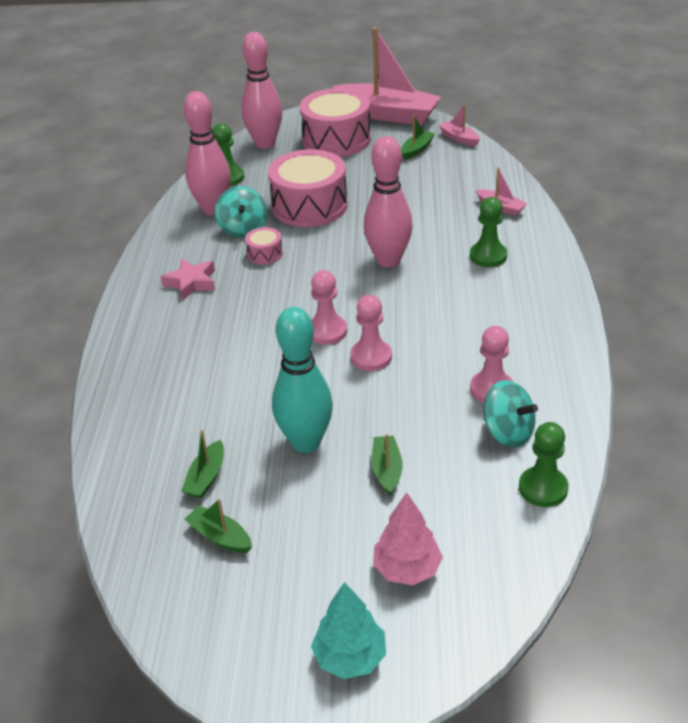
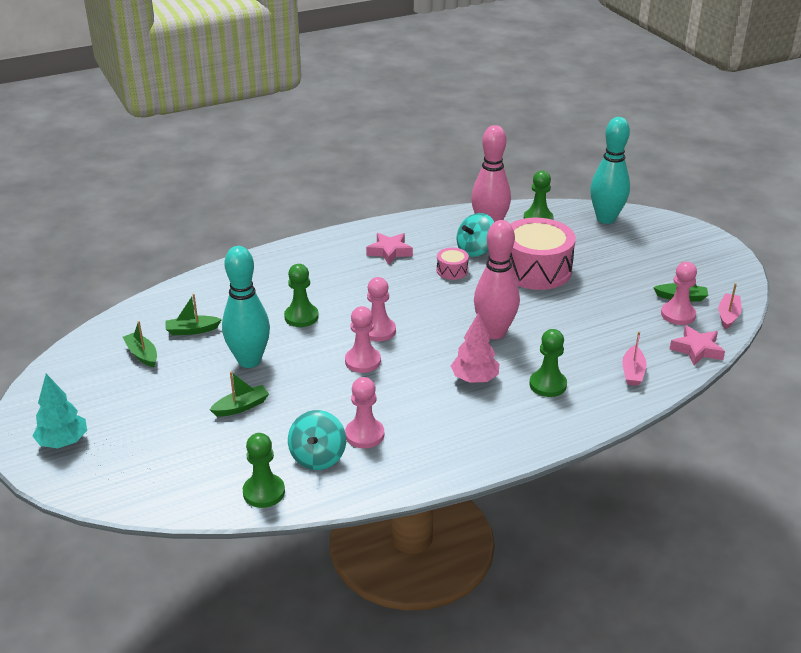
camera: 60 degrees right, 5 degrees down
(220, 537) = (142, 354): green boat -> green boat turned 45 degrees counterclockwise
(255, 379) = (301, 317): none -> green pawn
(265, 143) = (606, 219): pink bowling pin -> turquoise bowling pin
(336, 139) = (651, 250): pink drum -> none
(388, 114) = (724, 264): pink boat -> none
(407, 569) = (149, 445): pink tree -> pink tree (474, 379)
(439, 159) = (678, 315): none -> pink pawn
(493, 168) = (697, 349): none -> pink star

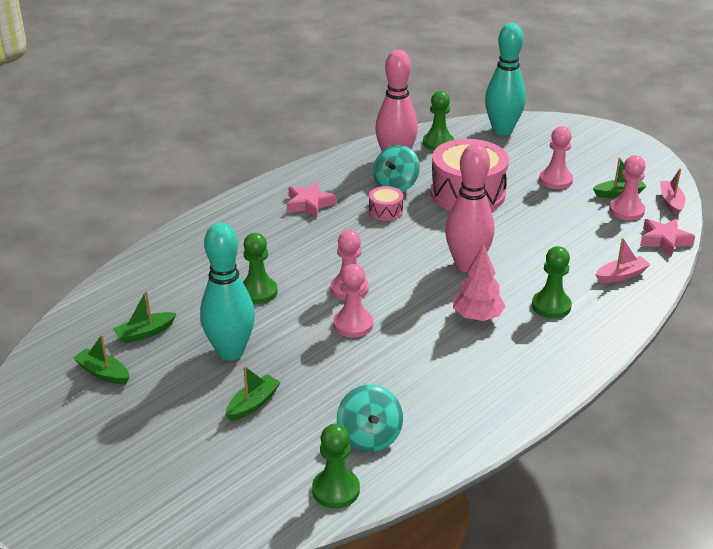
camera: 20 degrees left, 0 degrees up
(63, 442) = (70, 495): turquoise tree -> none
(364, 435) = (403, 401): pink pawn -> pink pawn (555, 180)
(633, 372) = (621, 275): pink boat -> pink boat turned 105 degrees counterclockwise

